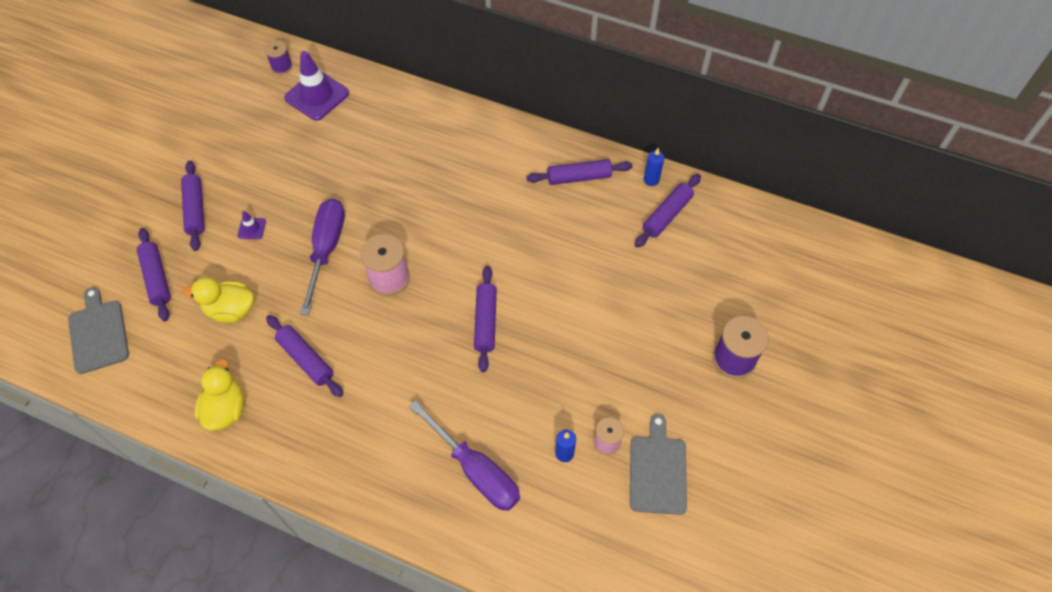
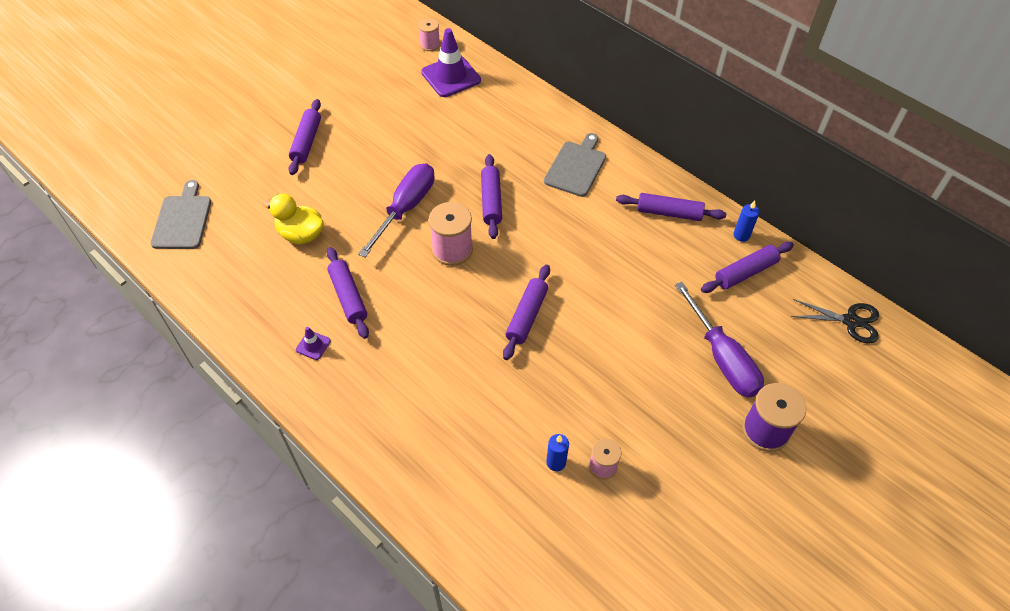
camera: 20 degrees right, 5 degrees down
(157, 278) = (250, 189): purple rolling pin -> purple rolling pin (491, 201)
(226, 409) = (261, 317): yellow duck -> none
(252, 228) = (348, 171): purple traffic cone -> purple traffic cone (313, 345)
(282, 67) = (430, 45): purple spool -> pink spool
(476, 470) = (464, 449): purple screwdriver -> purple screwdriver (722, 358)
(657, 471) = (644, 512): grey cutting board -> grey cutting board (576, 167)
(771, 233) = (850, 321): none -> black scissors

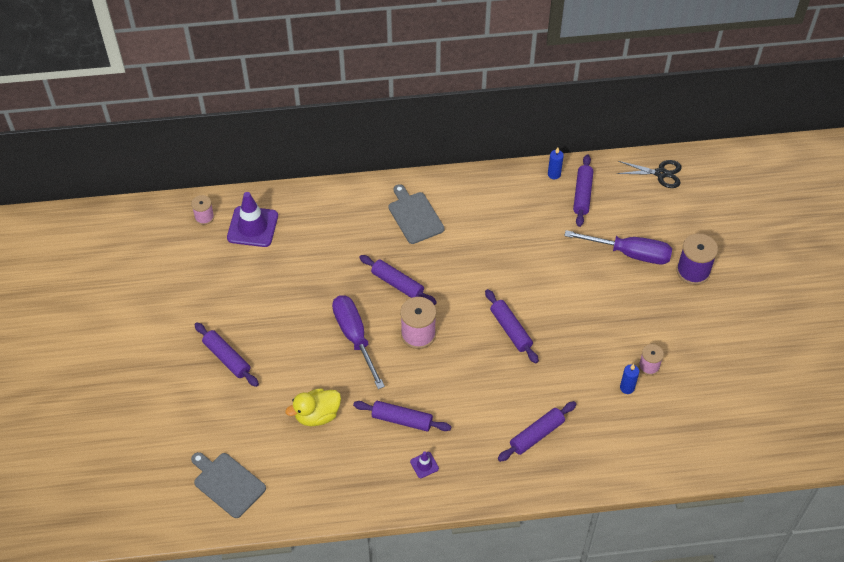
camera: 50 degrees left, 0 degrees up
(669, 213) = (501, 196): purple rolling pin -> purple rolling pin (536, 435)
(850, 321) = (660, 173): black scissors -> black scissors turned 45 degrees clockwise

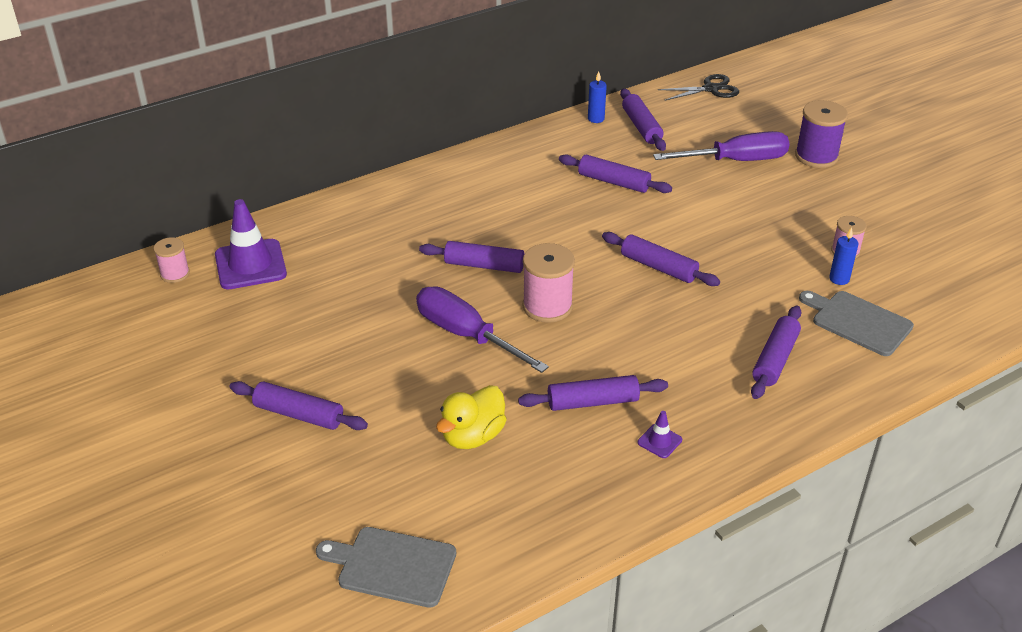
camera: 25 degrees left, 15 degrees down
(414, 216) = (459, 197): grey cutting board -> grey cutting board (858, 322)
(528, 241) = (613, 182): none -> purple rolling pin

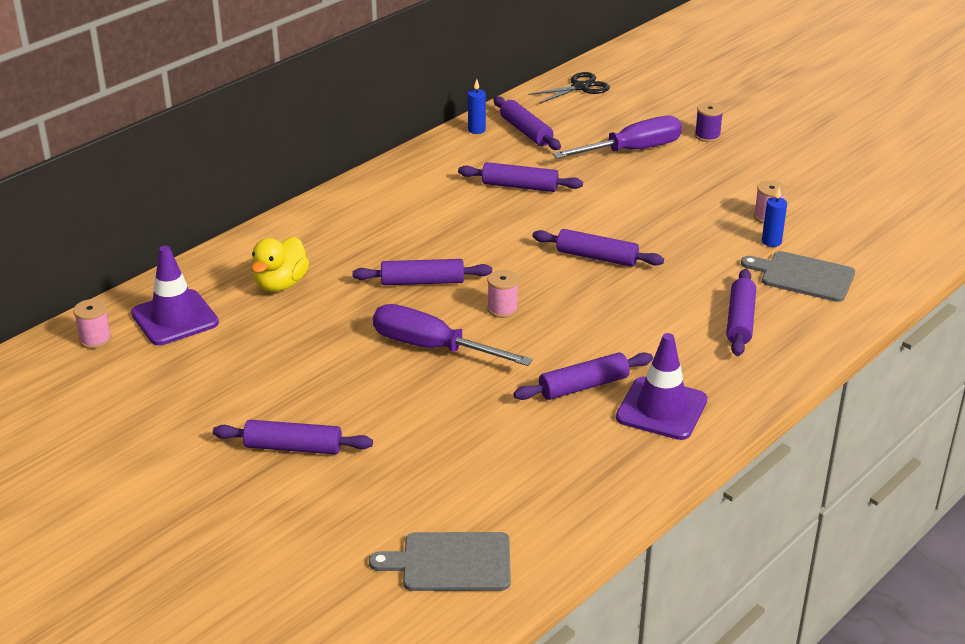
camera: 15 degrees left, 5 degrees down
(472, 436) = (479, 436): yellow duck -> yellow duck (281, 284)
(547, 306) = (502, 309): pink spool -> pink spool, size x0.60
(659, 441) = (661, 409): purple traffic cone -> purple traffic cone, size x2.19
(816, 156) = (707, 136): purple spool -> purple spool, size x0.60

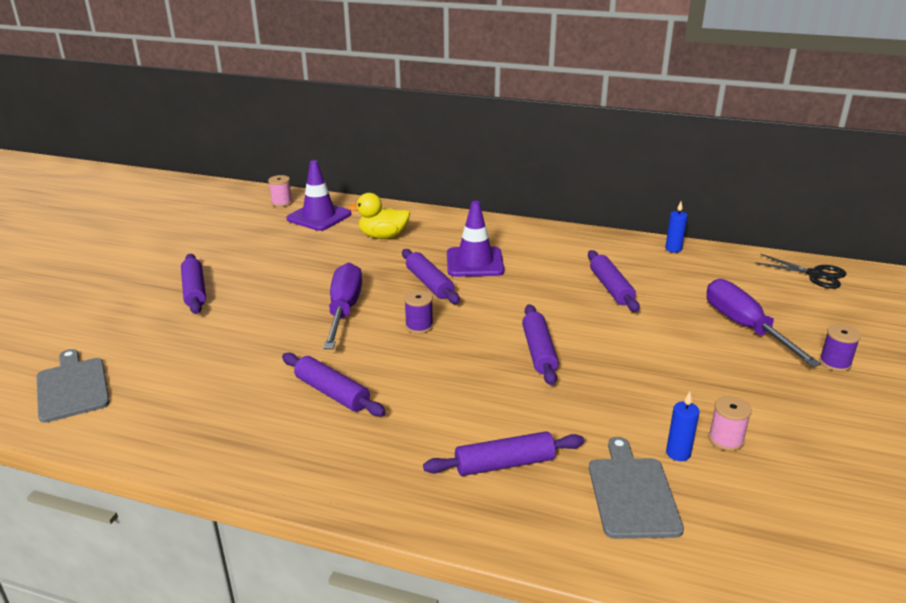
camera: 65 degrees right, 5 degrees down
(502, 309) = (419, 326): pink spool -> purple spool
(526, 131) = (701, 269): purple rolling pin -> none
(632, 150) = (744, 327): purple screwdriver -> purple screwdriver turned 150 degrees counterclockwise
(661, 409) = (320, 446): purple traffic cone -> purple traffic cone (474, 262)

